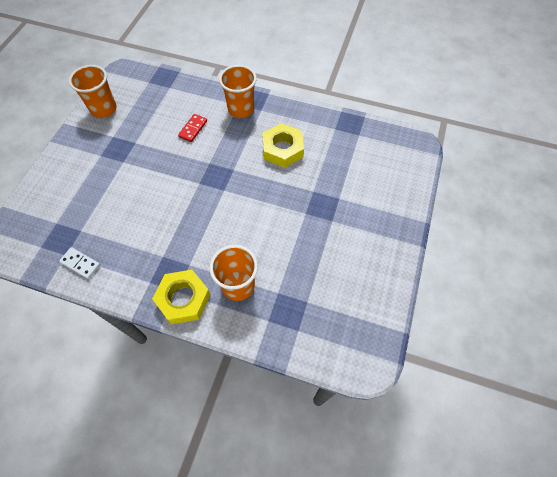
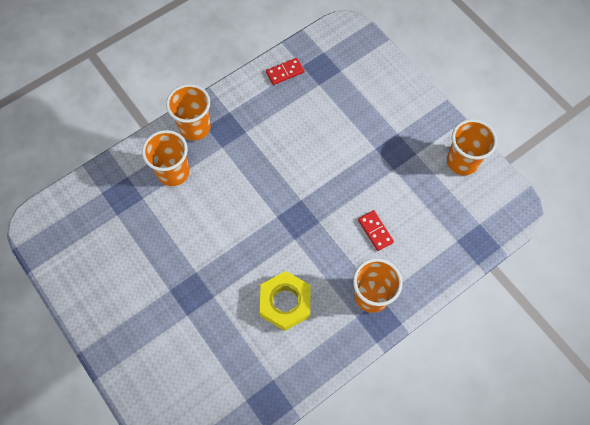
camera: 125 degrees right, 5 degrees up
(80, 264) = (285, 72): white domino -> red domino
(183, 299) = (195, 127): yellow nut -> orange cup

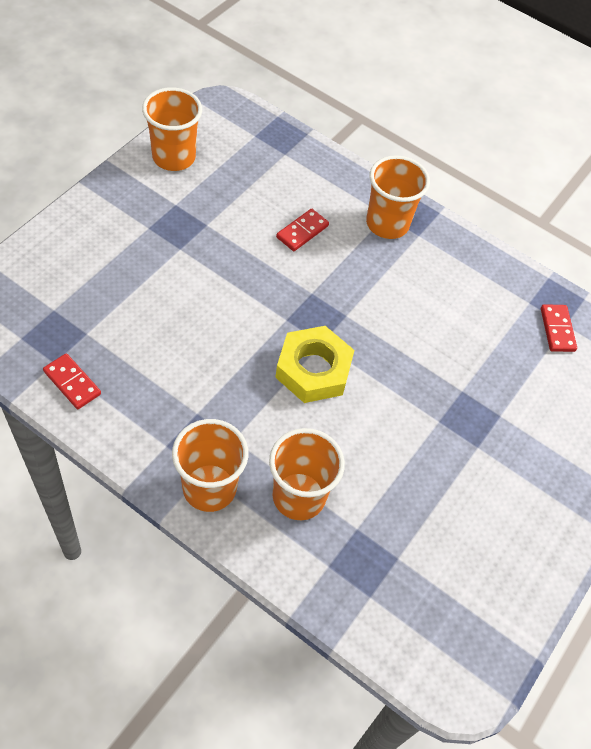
camera: 115 degrees left, 10 degrees down
(243, 390) = (557, 329): none -> red domino
(285, 302) = (434, 308): yellow nut -> yellow nut (313, 370)

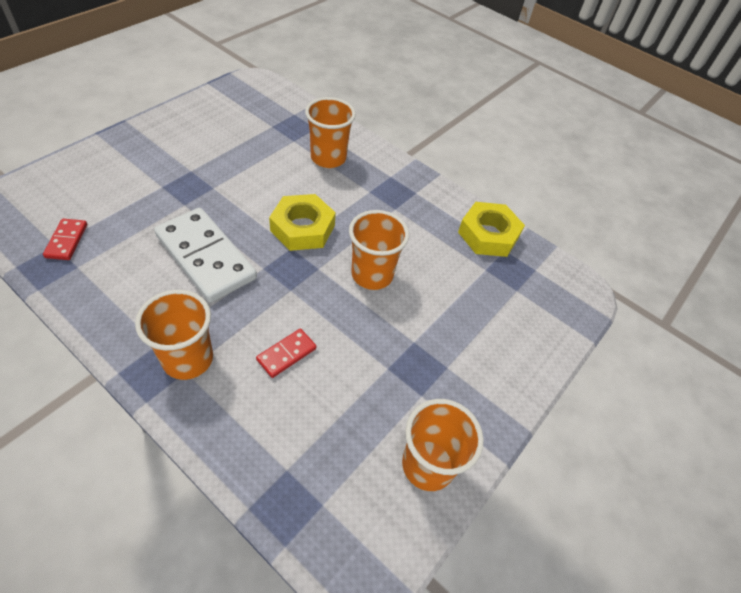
camera: 175 degrees left, 5 degrees down
(72, 383) = (488, 235): red domino -> yellow nut
(209, 488) = (386, 168): orange cup -> orange cup (372, 275)
(410, 322) = (206, 257): none -> white domino

